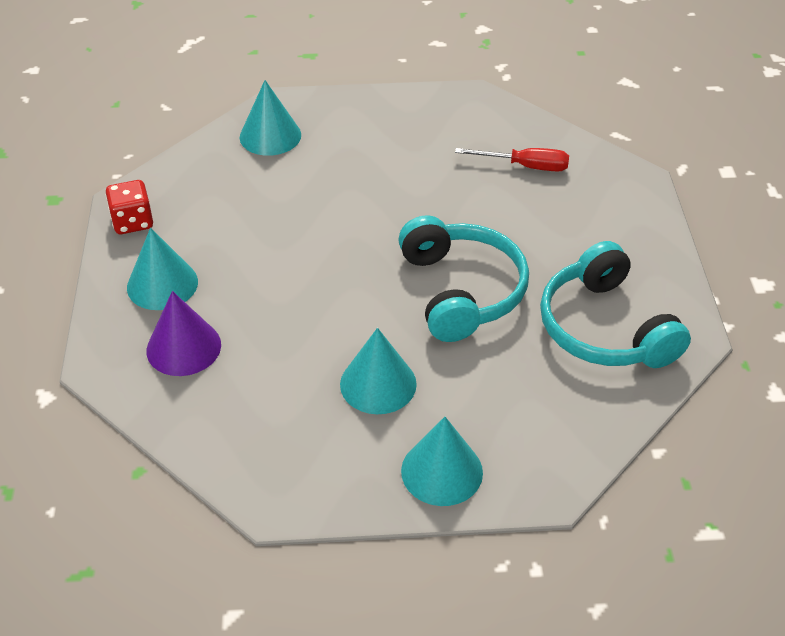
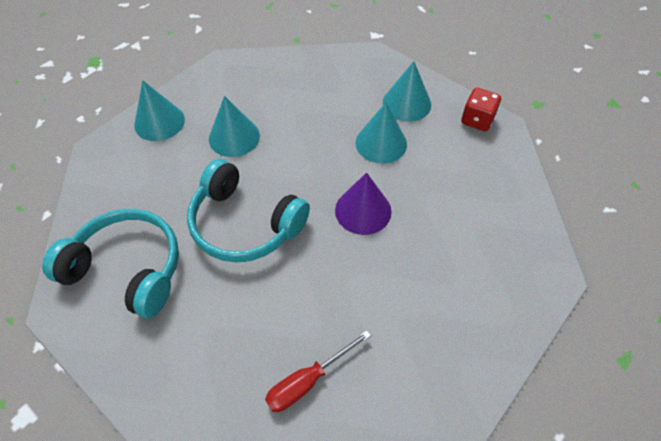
camera: 135 degrees right, 10 degrees up
(183, 347) = (349, 86): purple cone -> purple cone (363, 210)
(270, 136) = (511, 241): turquoise cone -> turquoise cone (381, 143)

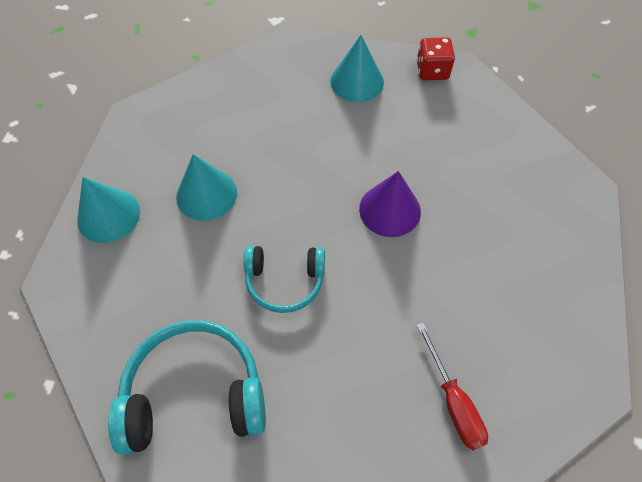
camera: 30 degrees left, 5 degrees up
(245, 224) = (285, 281): turquoise headphones -> turquoise headphones, size x0.63
(308, 381) = (453, 401): red screwdriver -> red screwdriver turned 45 degrees counterclockwise
(381, 143) = (360, 133): turquoise cone -> none

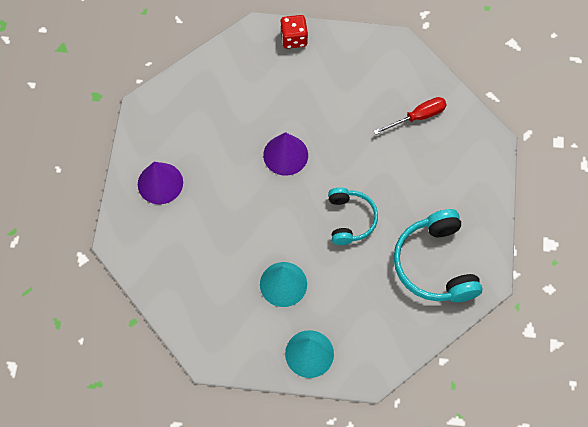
camera: 95 degrees left, 5 degrees up
(357, 81) = (160, 183): turquoise cone -> purple cone
(432, 71) = (146, 126): red dice -> red dice (294, 39)

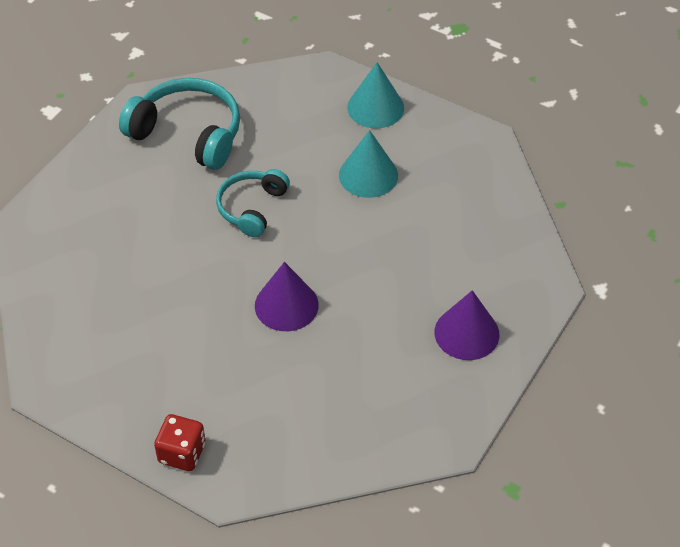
camera: 155 degrees left, 15 degrees down
(417, 117) = (90, 285): red screwdriver -> none
(435, 264) = (188, 133): turquoise headphones -> turquoise headphones turned 75 degrees counterclockwise

